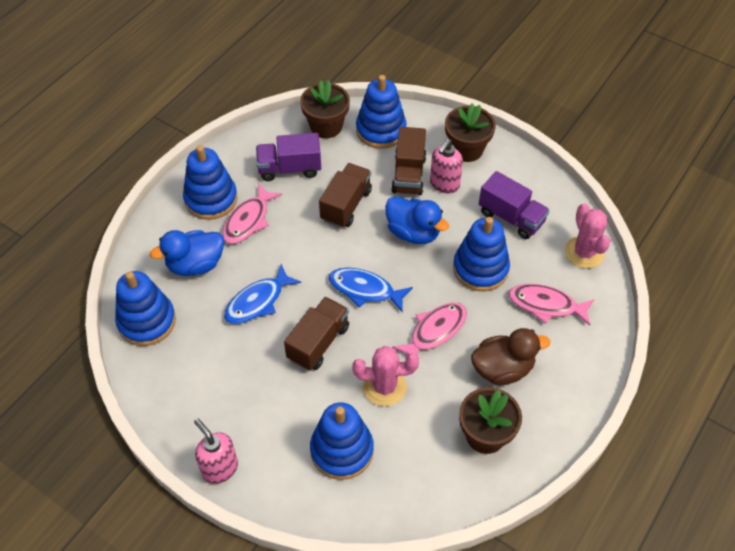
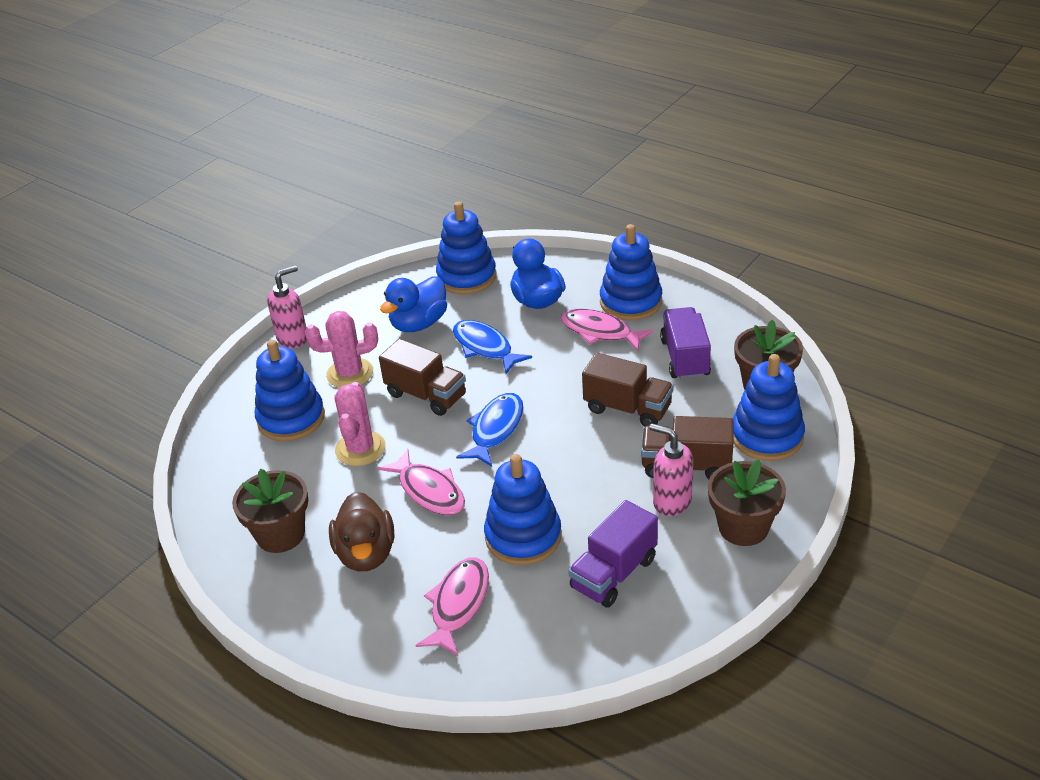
camera: 95 degrees right, 15 degrees down
(413, 232) = (584, 471): blue duck -> blue duck (419, 324)
(584, 252) = (549, 657): pink cactus -> pink cactus (350, 373)

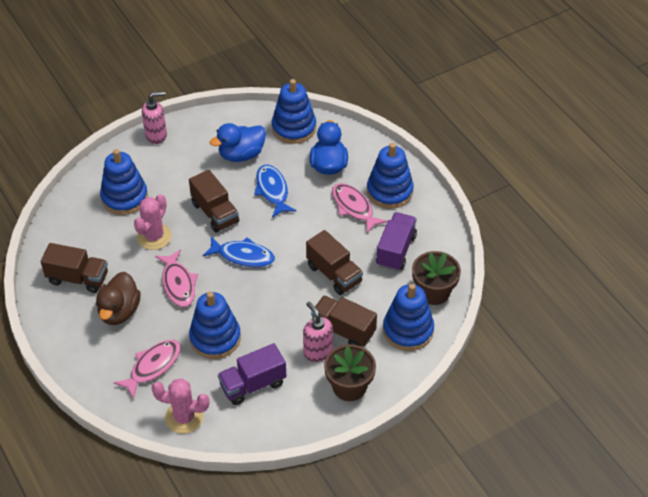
camera: 20 degrees right, 10 degrees up
(280, 534) = (78, 278): brown flower pot -> brown truck
(350, 373) = (177, 177): pink cactus -> pink cactus (184, 417)
(495, 429) = (243, 256): blue fish -> blue fish turned 60 degrees clockwise

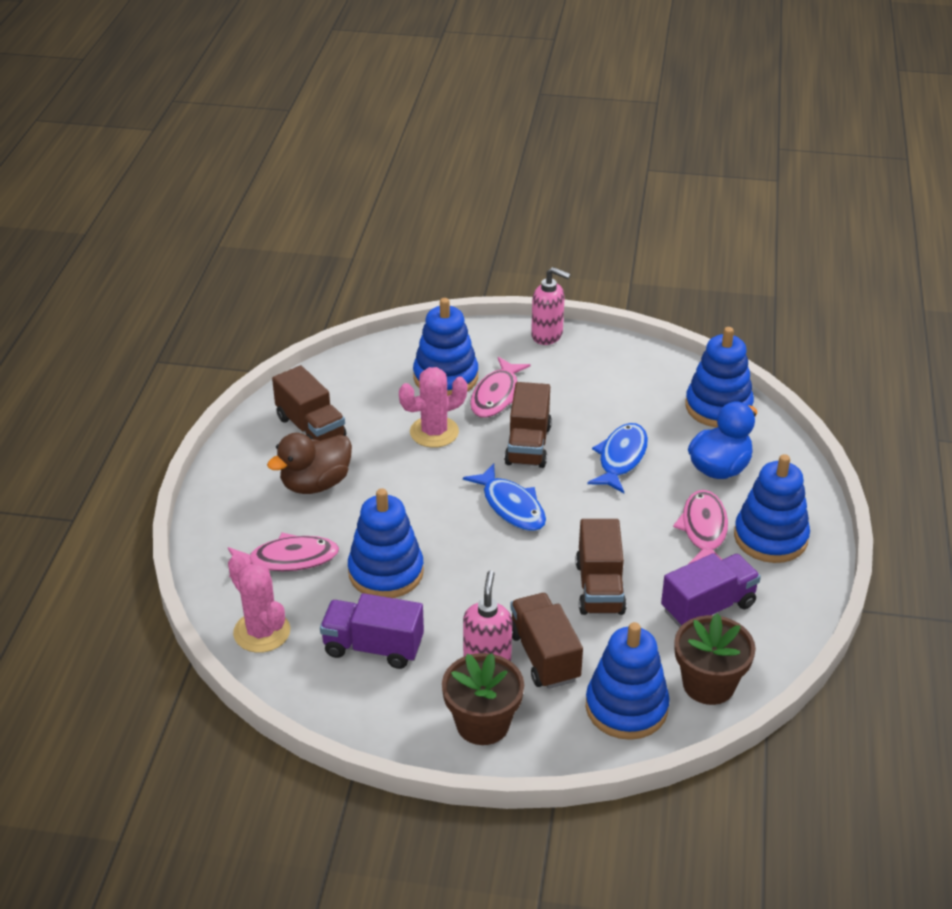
camera: 40 degrees right, 10 degrees down
(178, 284) = (408, 493): pink fish -> pink fish (496, 395)
(241, 154) = (624, 402): blue duck -> none

